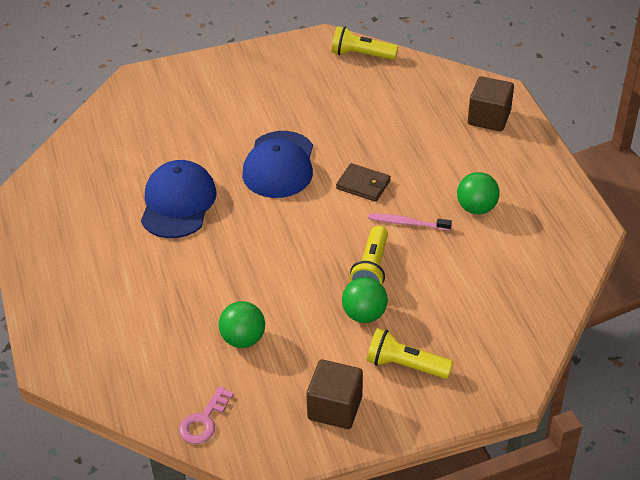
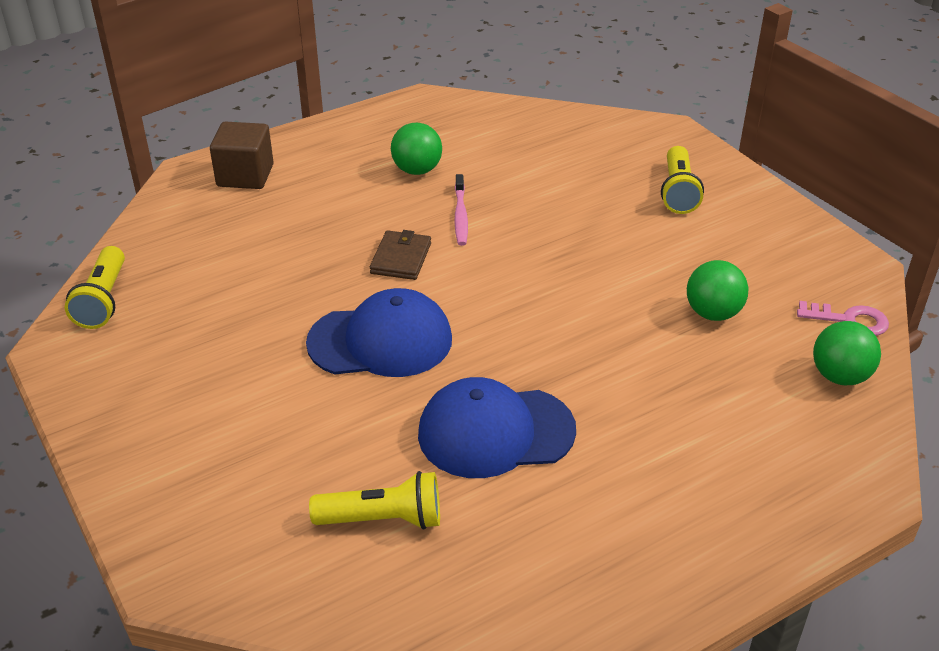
camera: 105 degrees left, 5 degrees down
(335, 407) = (764, 229): brown cube -> none
(364, 314) = (623, 228): green ball -> green ball (839, 376)
(371, 269) = (548, 232): yellow flashlight -> yellow flashlight (383, 519)

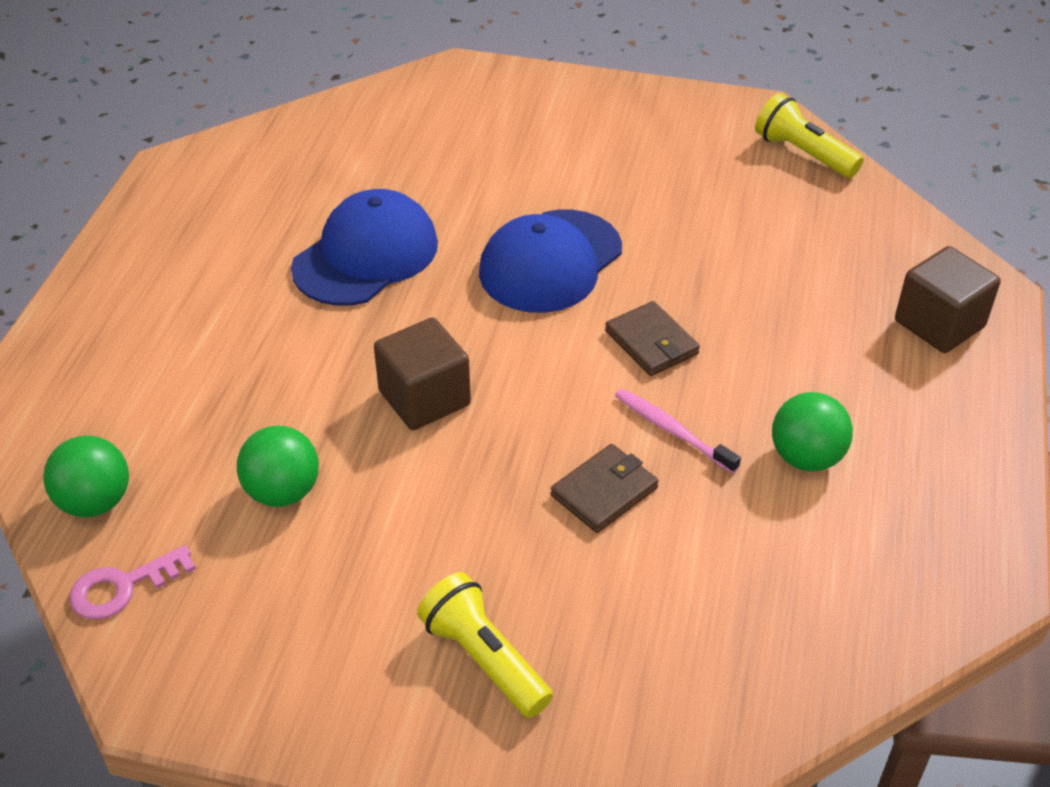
camera: 135 degrees right, 5 degrees up
(383, 519) = (374, 162): yellow flashlight -> none
(535, 213) = (604, 491): none -> brown wallet
(572, 311) = (424, 398): none -> brown cube

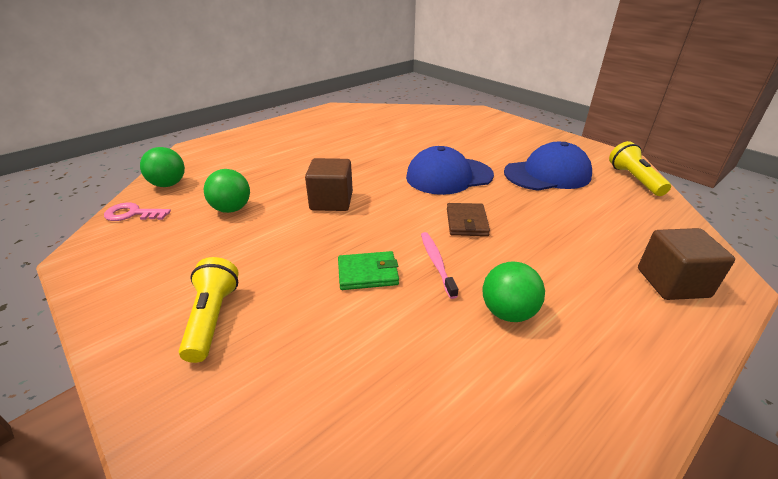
camera: 35 degrees right, 10 degrees down
(366, 255) = (370, 149): blue cap -> blue cap (547, 174)
(604, 491) = (368, 273): brown wallet -> green wallet

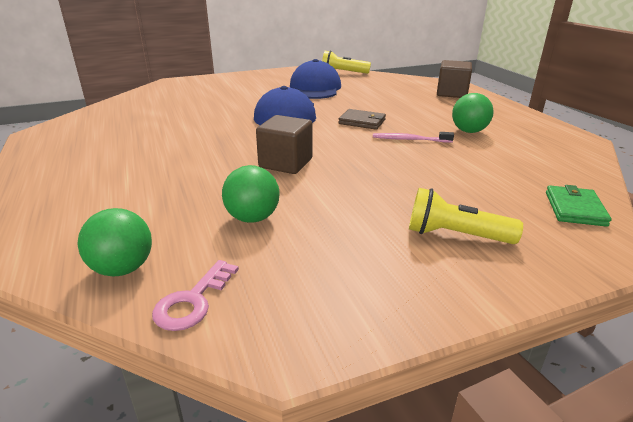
camera: 70 degrees left, 5 degrees down
(368, 273) = (412, 163): green wallet -> green wallet (574, 209)

